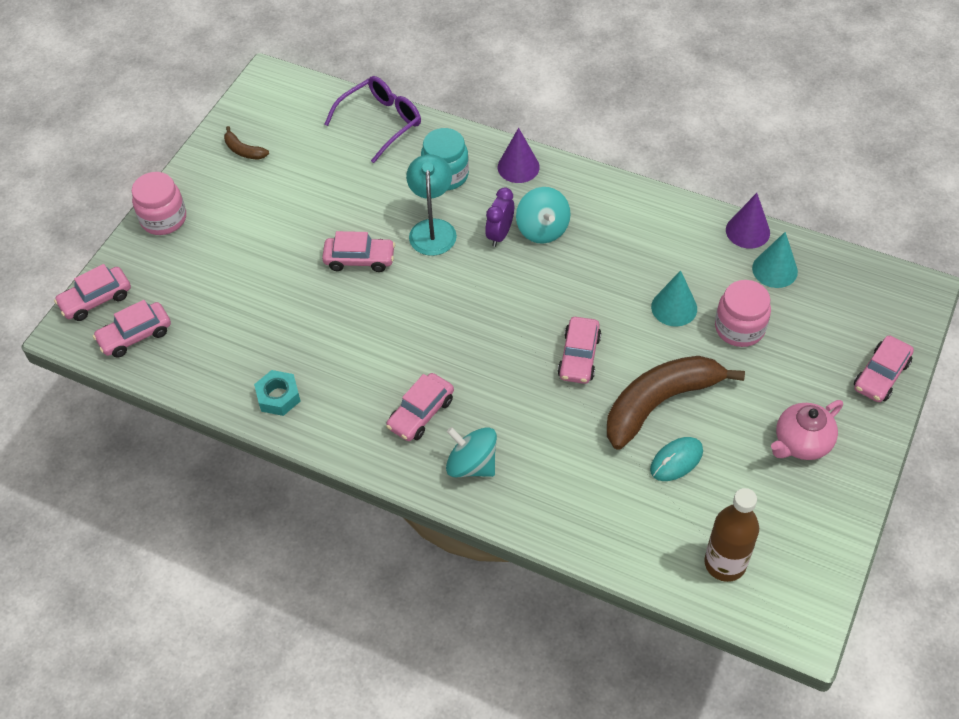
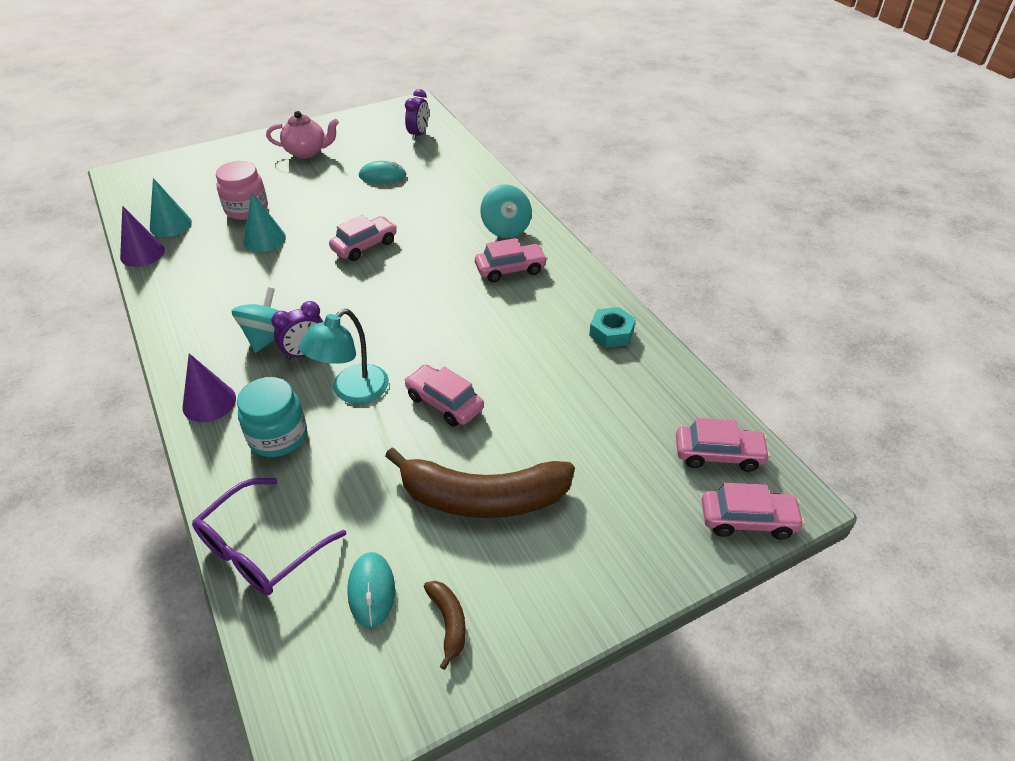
camera: 145 degrees left, 10 degrees down
(163, 219) = (615, 580): pink jar -> none
(299, 140) = (371, 590): none -> turquoise mouse
(380, 122) = (262, 548): purple glasses -> purple glasses turned 45 degrees counterclockwise
(660, 403) = (351, 201): brown banana -> brown banana (482, 498)
(725, 563) = (418, 134): brown bottle -> purple clock
(881, 375) = (216, 155): pink car -> none

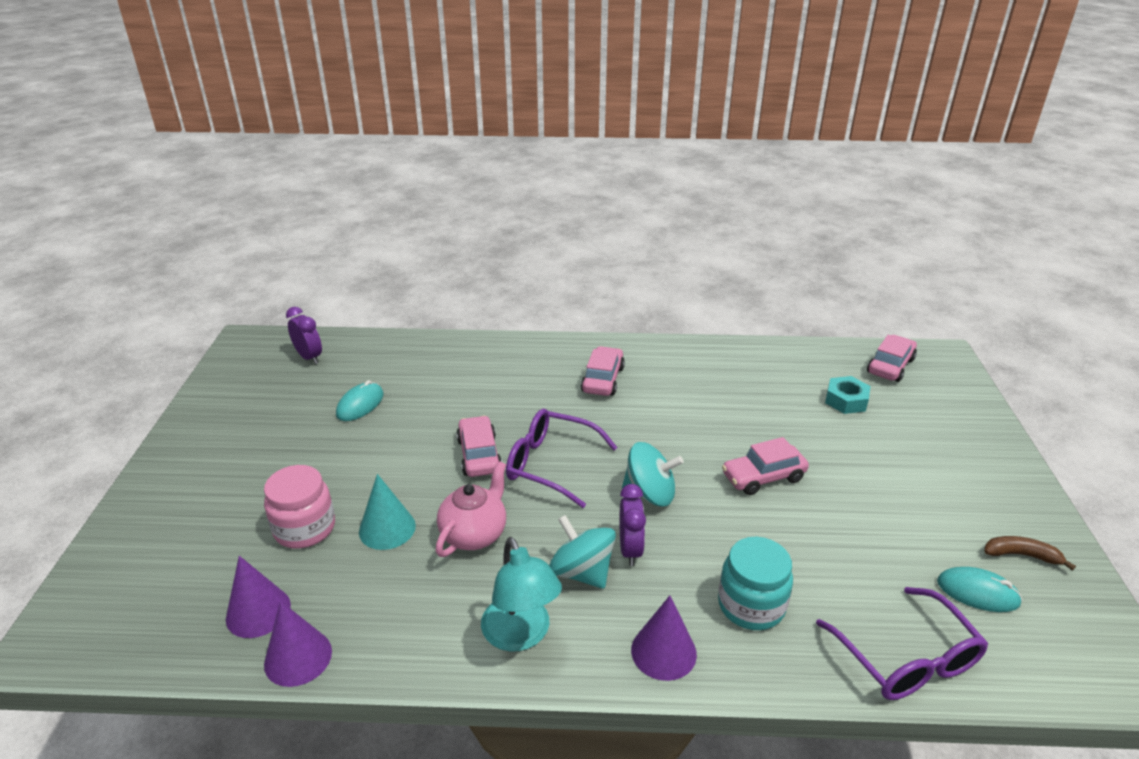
camera: 60 degrees left, 10 degrees down
(170, 225) = (258, 612): turquoise cone -> purple cone
(306, 152) = (236, 445): pink teapot -> pink teapot (474, 534)
(352, 391) = (713, 532): turquoise lamp -> turquoise lamp (521, 635)
(377, 282) = (551, 464): none -> purple glasses
(482, 498) = (891, 493): brown banana -> none
(506, 229) = (538, 361): turquoise spinning top -> turquoise spinning top (650, 494)
(611, 333) = (729, 360): turquoise nut -> turquoise nut (846, 400)
(747, 520) = (957, 379): pink car -> none

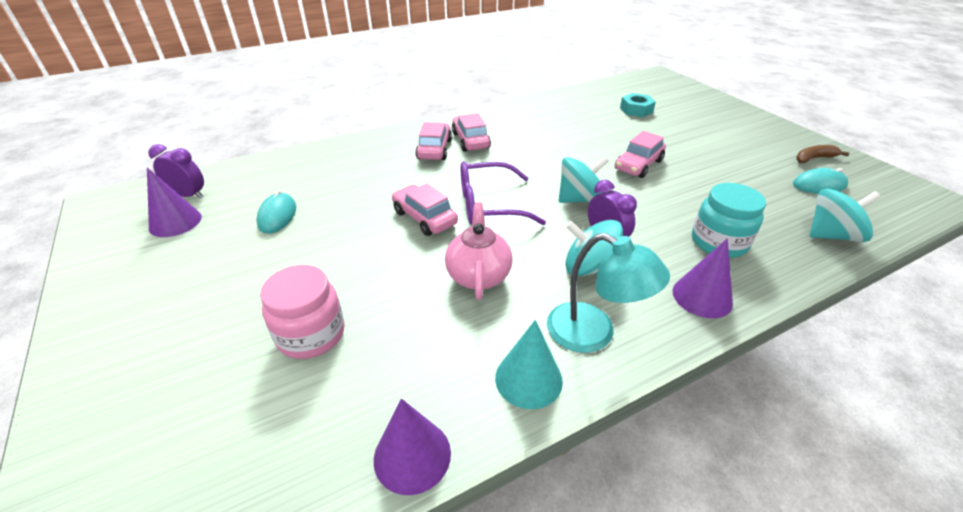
camera: 30 degrees left, 5 degrees up
(258, 612) = (327, 433): purple cone -> purple cone (175, 222)
(387, 528) = (396, 301): turquoise cone -> turquoise cone (528, 379)
(890, 366) = (639, 86): pink car -> pink car (434, 149)
(905, 658) = (831, 235): purple glasses -> turquoise spinning top

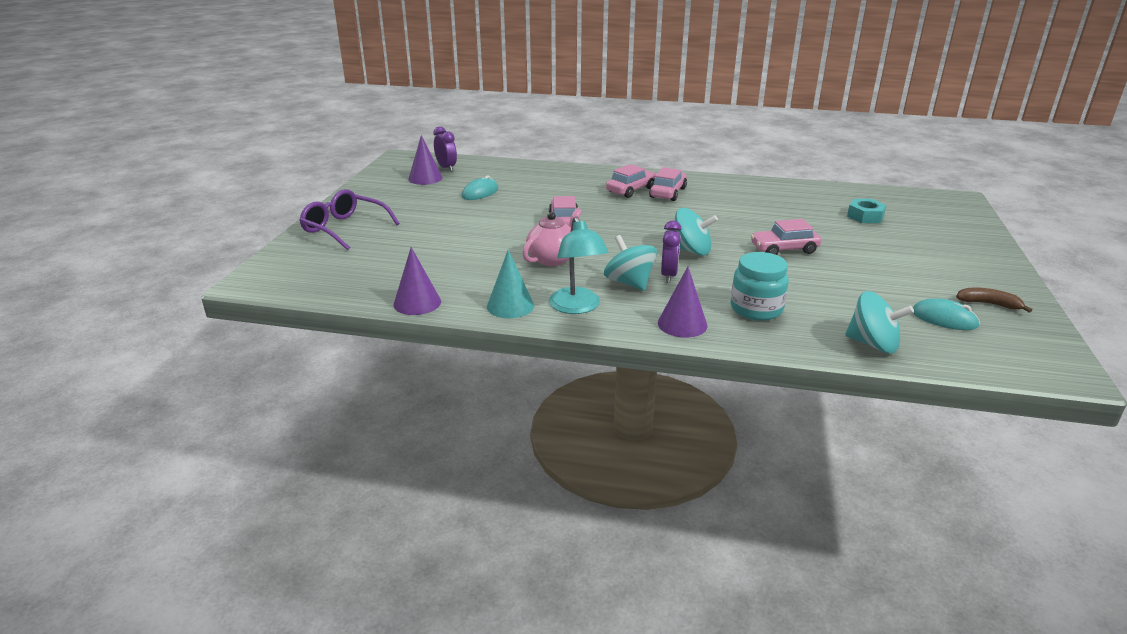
camera: 40 degrees right, 10 degrees down
(311, 334) = (431, 247): pink jar -> none
(489, 205) = (618, 231): purple glasses -> purple glasses (345, 228)

